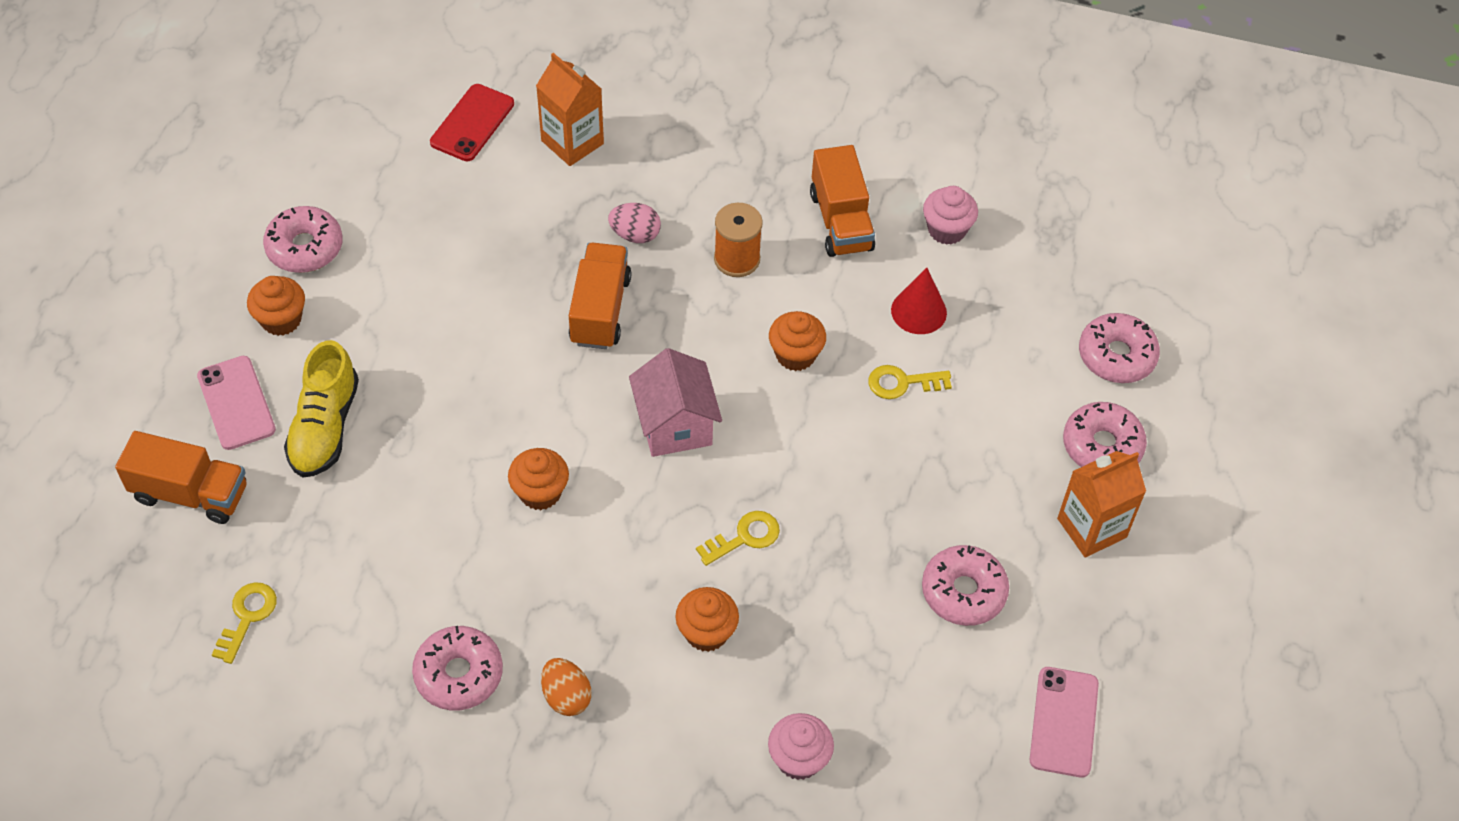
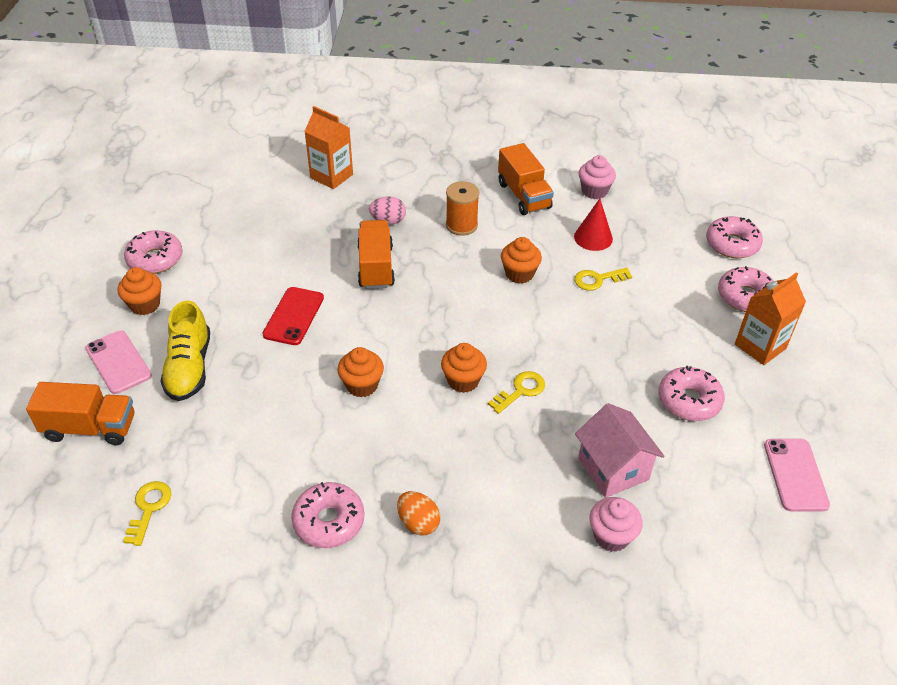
camera: 10 degrees left, 10 degrees down
(472, 123) = (261, 174): red phone -> red phone (294, 316)
(675, 425) = (448, 328): pink house -> pink house (613, 469)
(706, 632) = (512, 458): orange cupcake -> orange cupcake (463, 381)

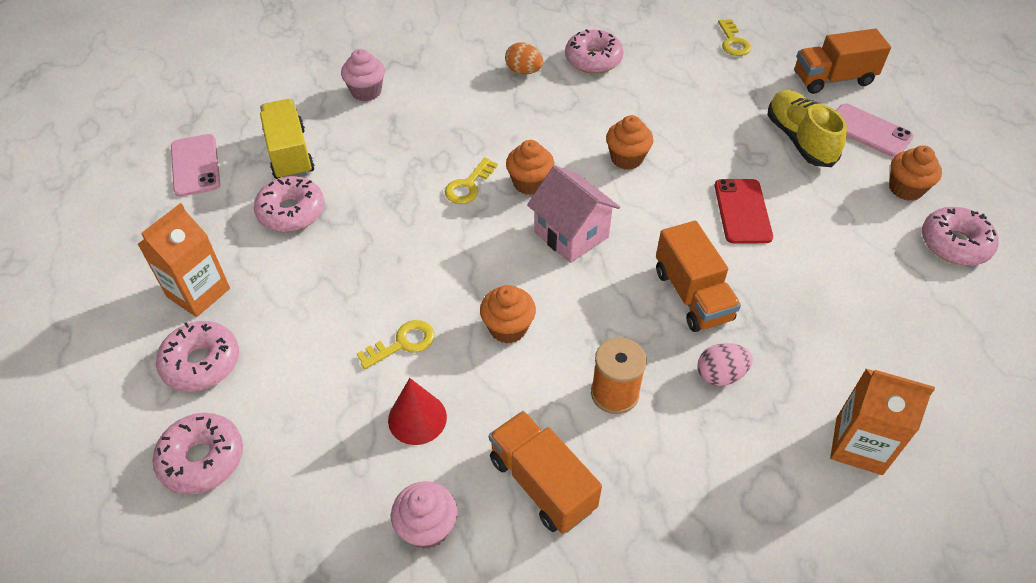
camera: 165 degrees right, 5 degrees up
(613, 469) = (368, 137): pink house -> pink house (571, 235)
(696, 466) = (290, 154): none -> yellow truck

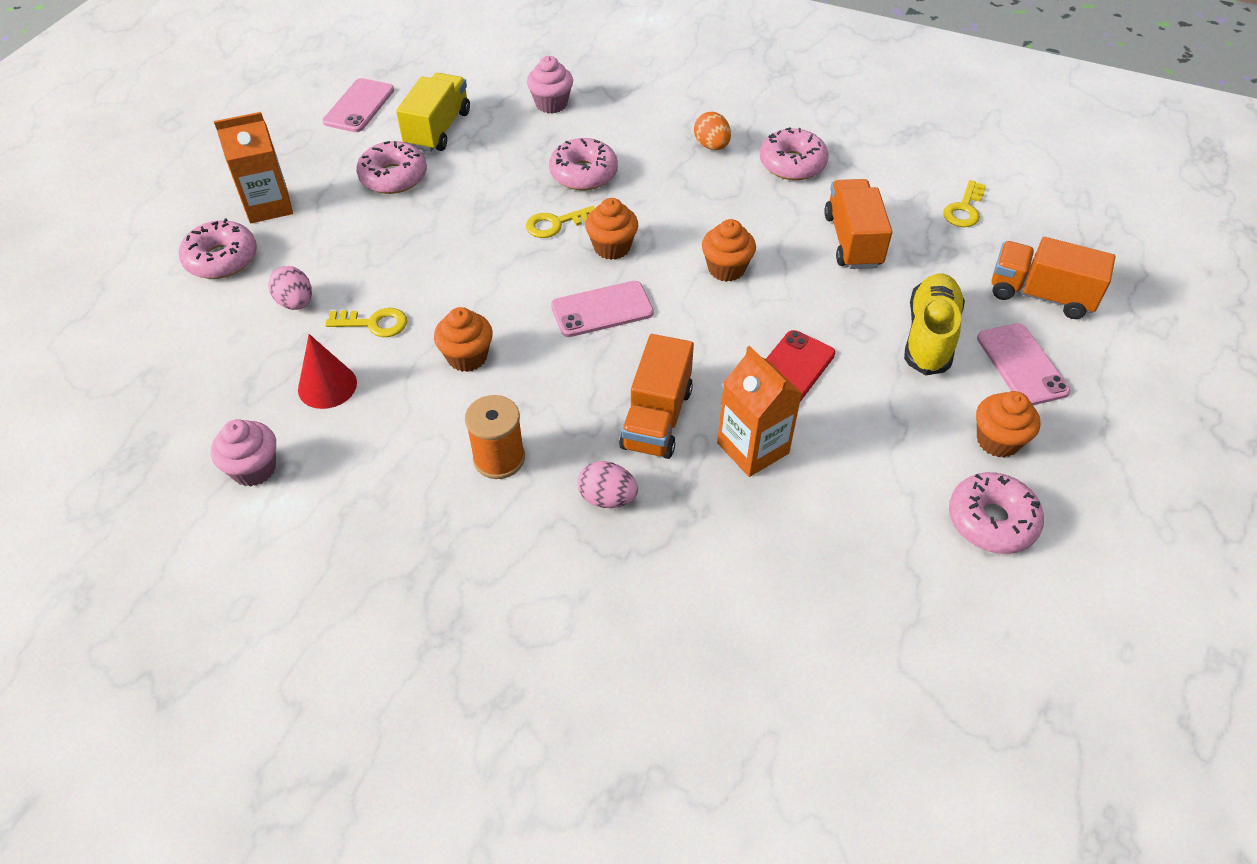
camera: 35 degrees right, 0 degrees up
(202, 459) = (158, 327): pink donut -> pink donut (583, 173)
(314, 364) = (296, 303): none -> pink egg
(542, 483) = (368, 491): orange truck -> orange truck (852, 241)
(571, 235) = (602, 309): pink house -> pink phone
(859, 445) = (670, 633): orange carton -> orange carton (753, 448)

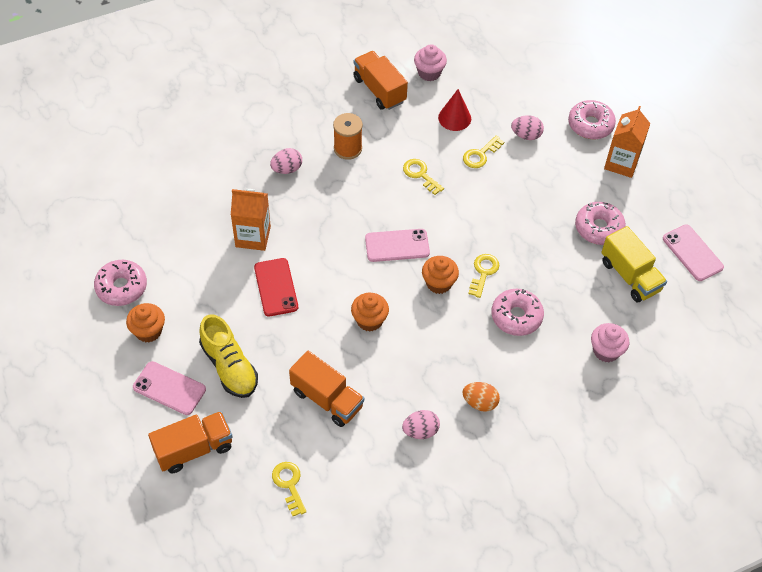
camera: 130 degrees right, 5 degrees up
(467, 357) = (420, 174): orange cupcake -> yellow key
(602, 309) = (397, 245): pink phone -> pink phone turned 60 degrees clockwise
(657, 418) = (307, 216): orange truck -> orange truck (379, 90)
(792, 164) = (420, 431): pink donut -> pink egg

